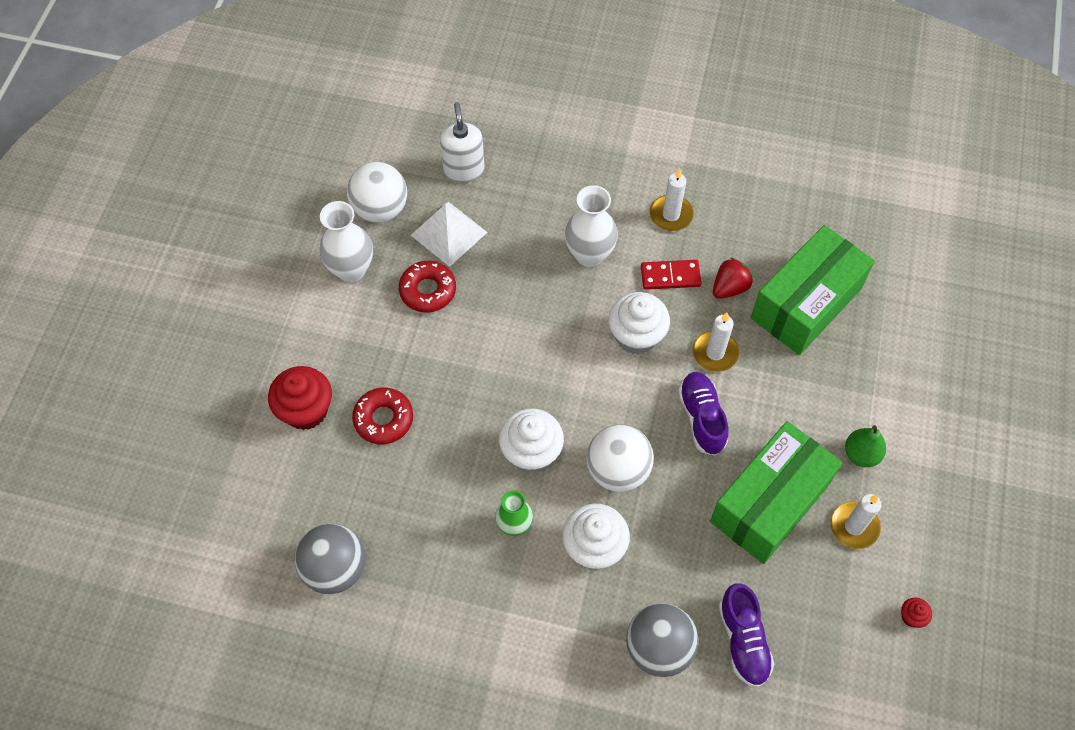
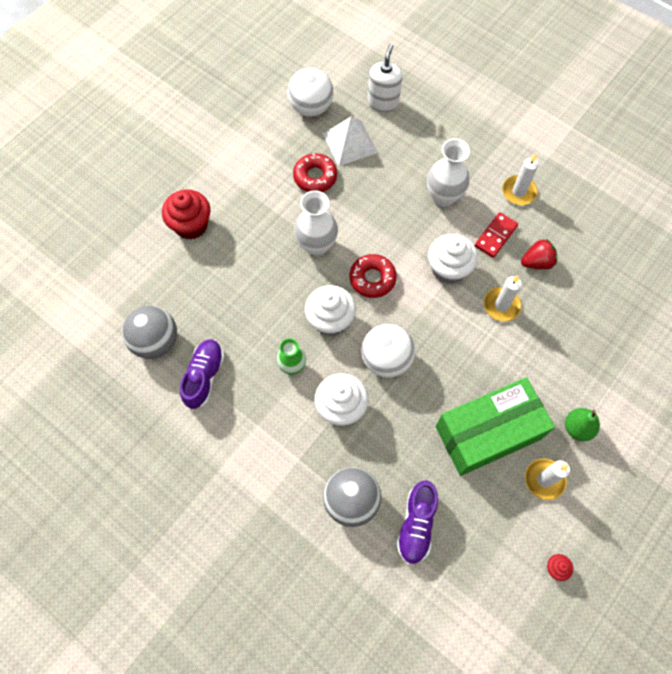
camera: 25 degrees right, 5 degrees up
(351, 269) = (270, 141): white vase -> white vase (317, 245)
(383, 419) = (240, 253): red donut -> red donut (372, 279)
(670, 276) = (495, 236): red domino -> red domino turned 75 degrees counterclockwise
(702, 418) = (467, 348): purple shoe -> purple shoe (204, 377)
(806, 303) = (590, 297): green box -> none

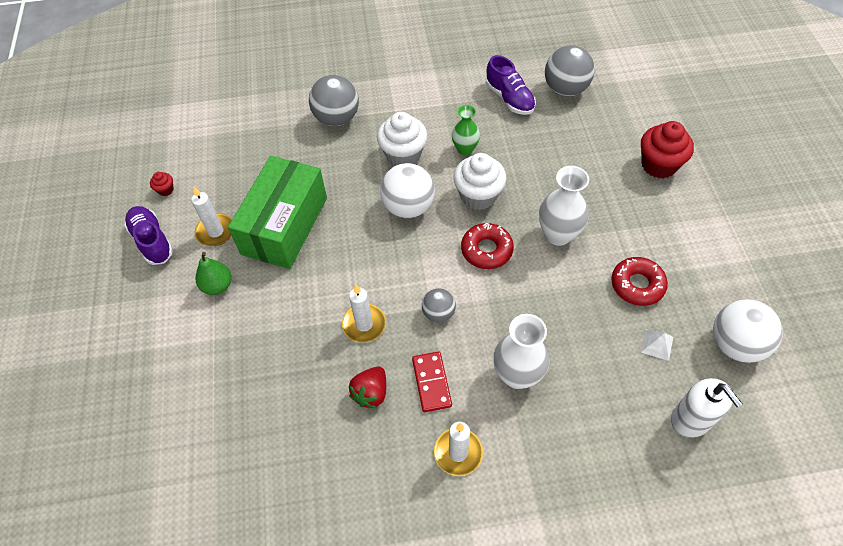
camera: 135 degrees right, 10 degrees down
(350, 143) = (657, 344): white pyramid -> white pyramid, size x0.49
(416, 524) = (282, 139): purple shoe -> purple shoe (152, 241)
(448, 269) = (438, 313): white cupcake -> grey ball

